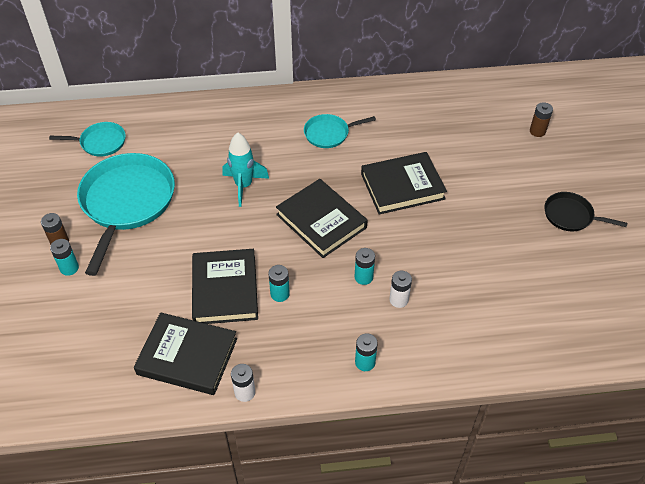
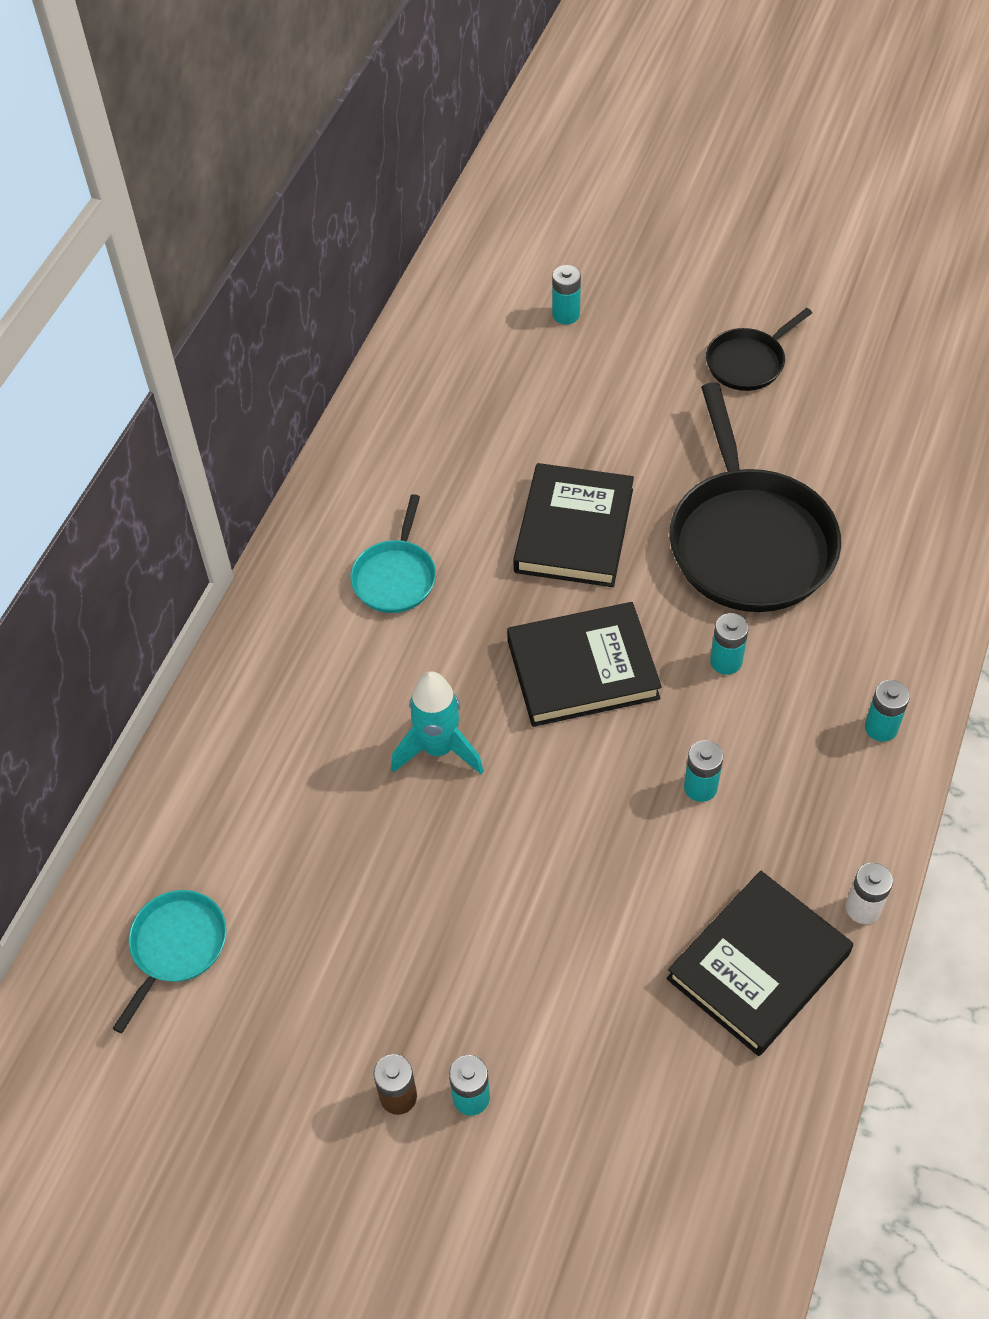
camera: 60 degrees left, 5 degrees up
(127, 202) = (365, 949): turquoise pan -> none
(225, 289) = (651, 862): black book -> none
(399, 300) = (791, 636): white battery -> none
(448, 260) = (749, 541): none -> black pan
(537, 131) = (566, 314): brown battery -> turquoise battery

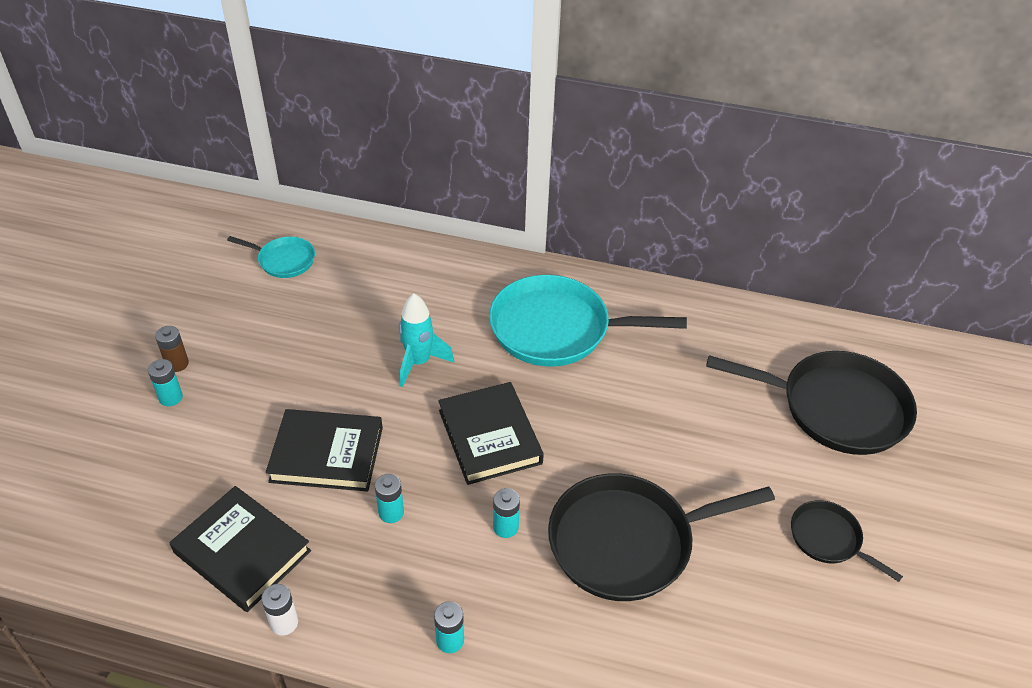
camera: 80 degrees right, 10 degrees down
(395, 577) = (556, 329): turquoise pan -> turquoise pan, size x1.99
(566, 314) = (836, 408): turquoise battery -> black pan
(574, 531) = (615, 425): black book -> black book (327, 454)

